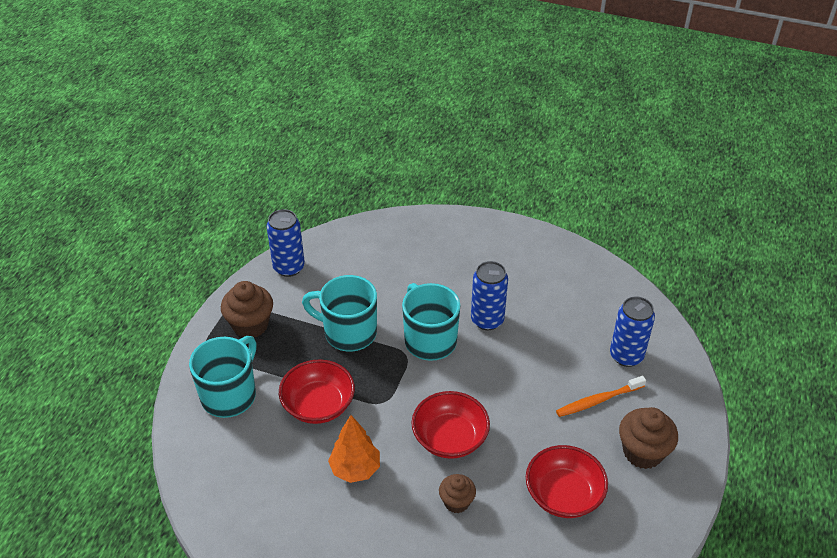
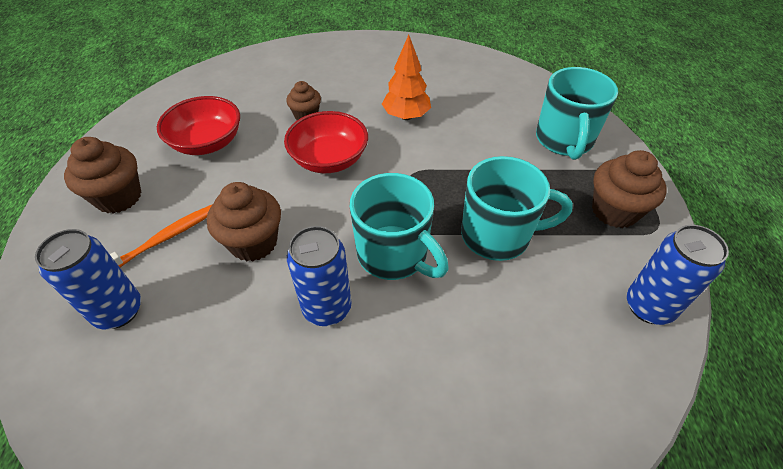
camera: 160 degrees right, 5 degrees up
(318, 405) = (474, 154): red bowl -> none
(529, 378) = (253, 242): none -> brown cupcake

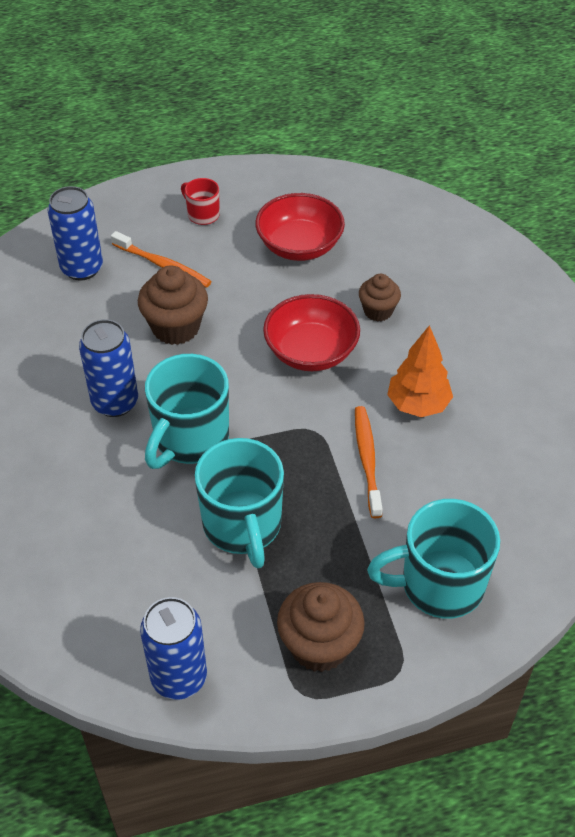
camera: 75 degrees right, 0 degrees up
(118, 197) = (202, 214): brown cupcake -> red mug
(449, 151) = (367, 460): none -> orange toothbrush

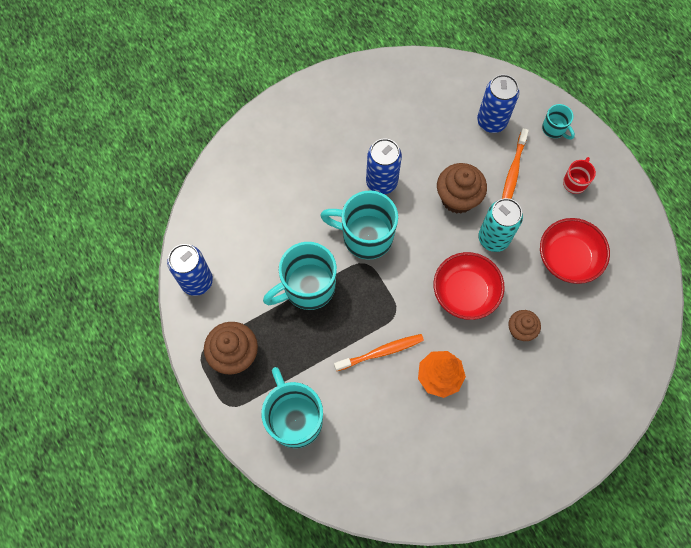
camera: 75 degrees right, 20 degrees up
(122, 214) = (554, 129): none -> turquoise mug
(247, 306) = (493, 238): none -> turquoise can

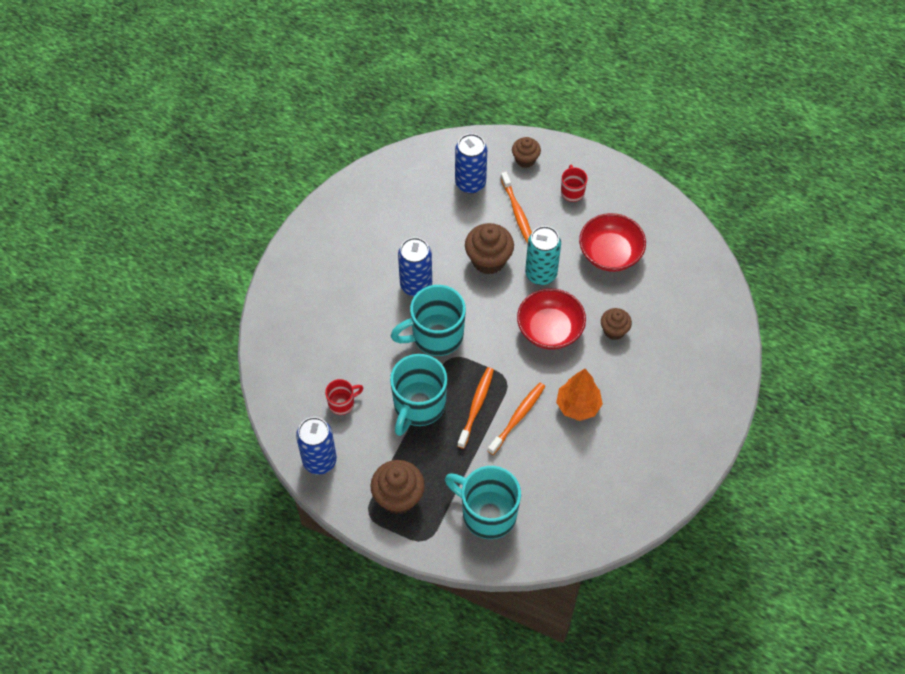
camera: 35 degrees left, 10 degrees down
(249, 245) = (342, 403): none -> red mug
(354, 319) = (476, 406): none -> orange toothbrush
(554, 129) = (525, 159): turquoise mug -> brown cupcake

